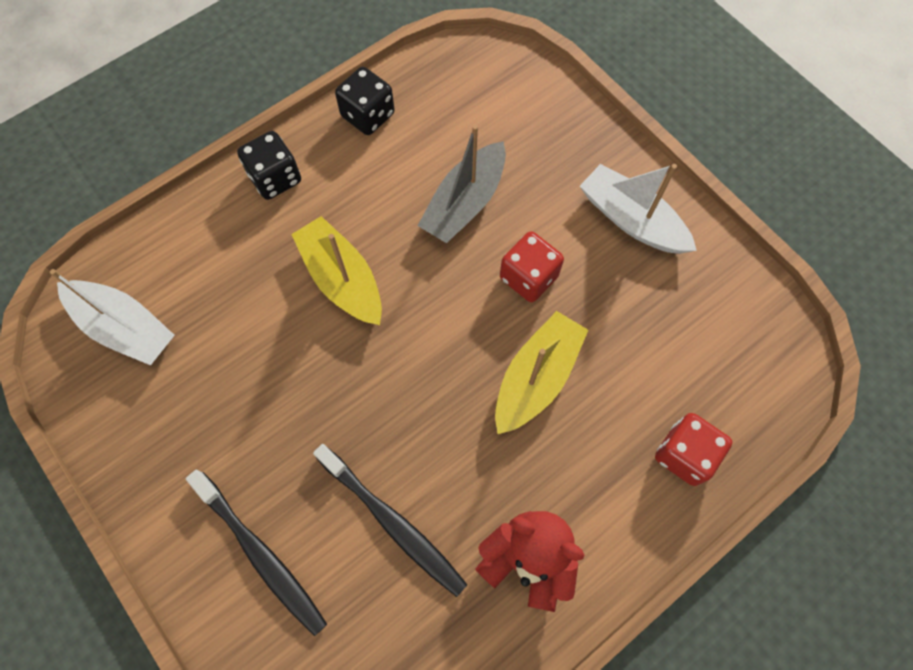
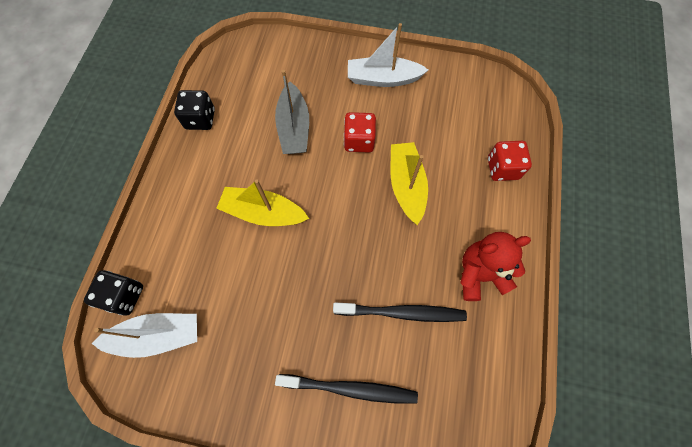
camera: 40 degrees left, 0 degrees up
(275, 178) = (176, 188): black dice -> black dice (124, 296)

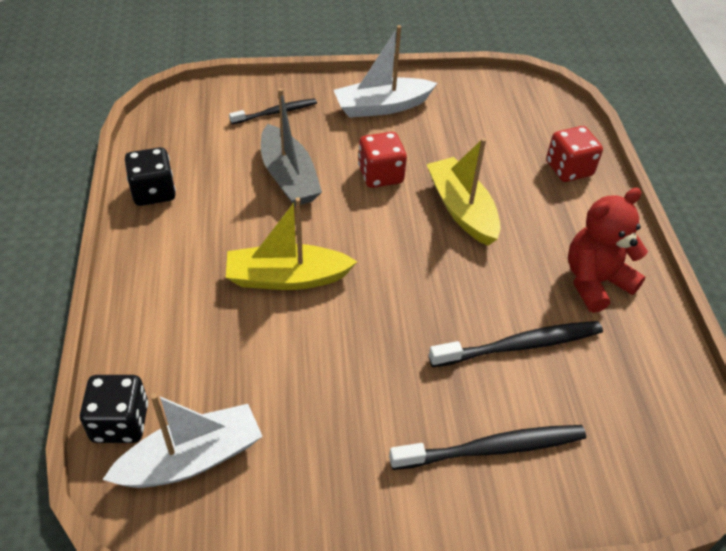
camera: 20 degrees left, 20 degrees down
(305, 68) = (276, 112): none -> black toothbrush

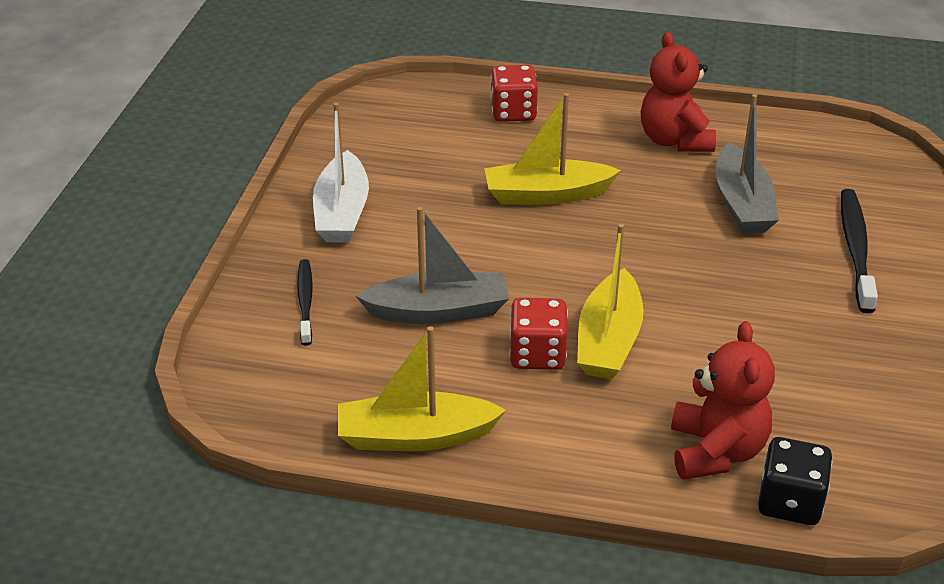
camera: 70 degrees left, 10 degrees down
(154, 192) = (415, 436): black dice -> yellow boat
(171, 365) = (716, 451): none -> red teddy bear
(192, 459) = (844, 449): white boat -> none
(380, 175) = (467, 239): red dice -> red dice (537, 354)
(520, 345) = (742, 204): black toothbrush -> grey boat

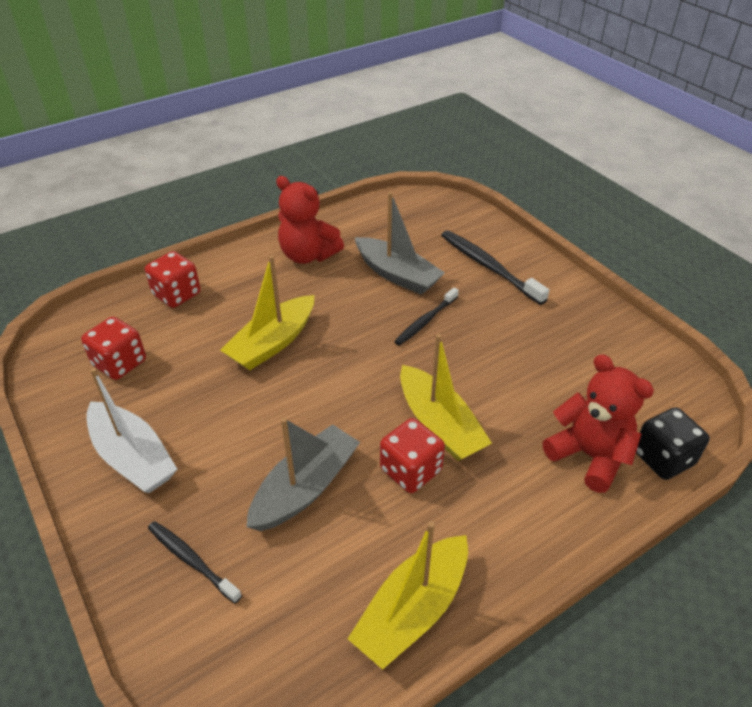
camera: 45 degrees left, 5 degrees up
(407, 141) = (120, 363): none -> red dice
(713, 257) = (425, 321): none -> black toothbrush

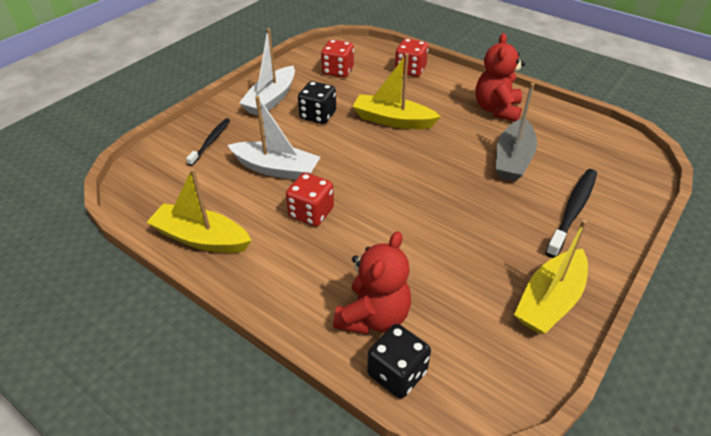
camera: 70 degrees right, 0 degrees up
(212, 413) = (318, 115): none -> black dice
(305, 487) = (276, 169): grey boat -> white boat
(425, 321) = (468, 187): black toothbrush -> none
(439, 425) = (361, 218): yellow boat -> yellow boat (549, 301)

